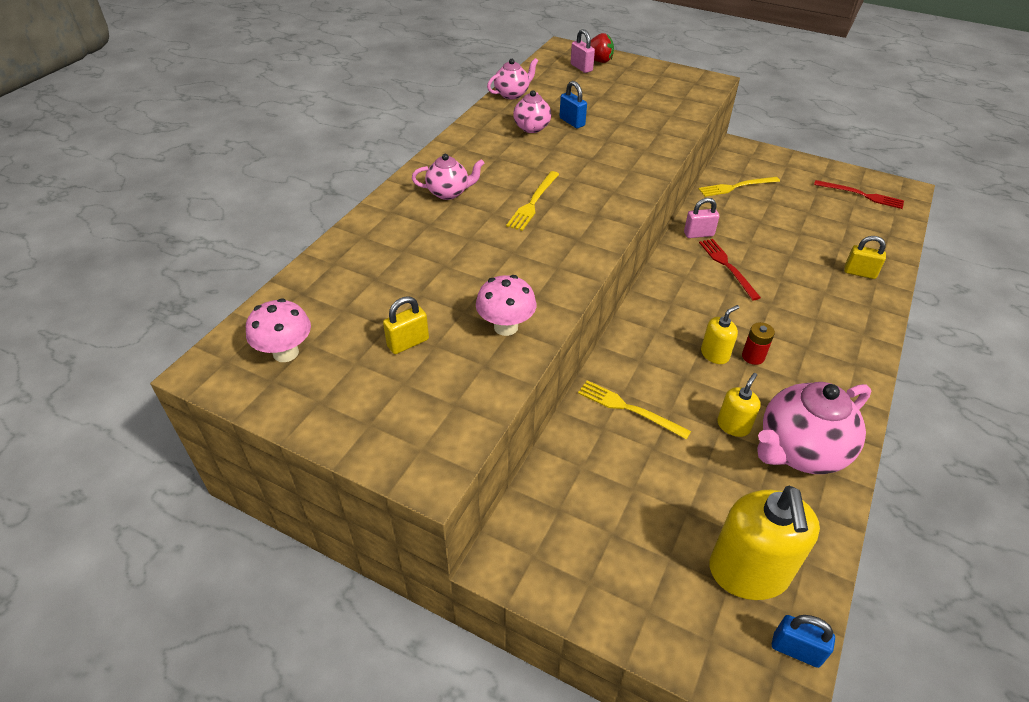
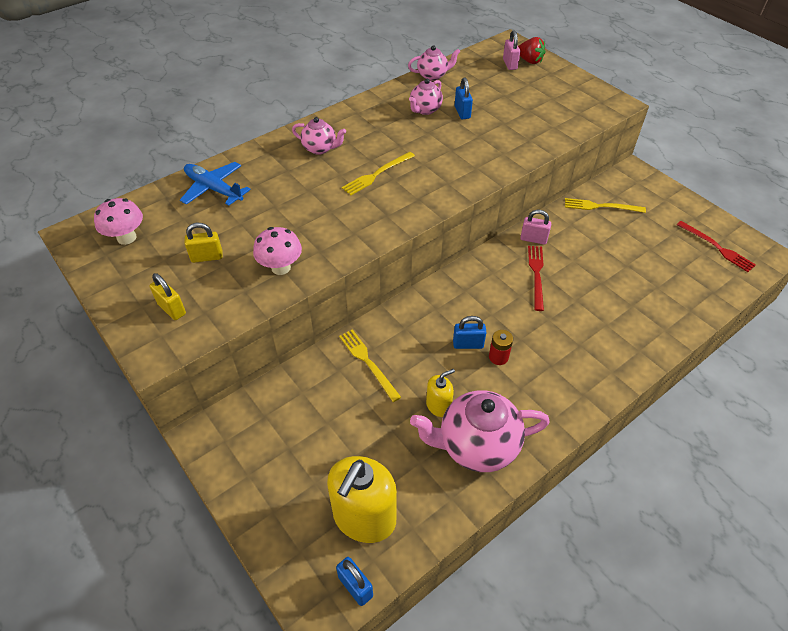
camera: 25 degrees right, 5 degrees up
(356, 267) = (214, 189): none -> blue plane
(715, 354) = (468, 344): yellow soap dispenser -> blue padlock
(859, 273) = (653, 318): yellow padlock -> yellow padlock (172, 309)

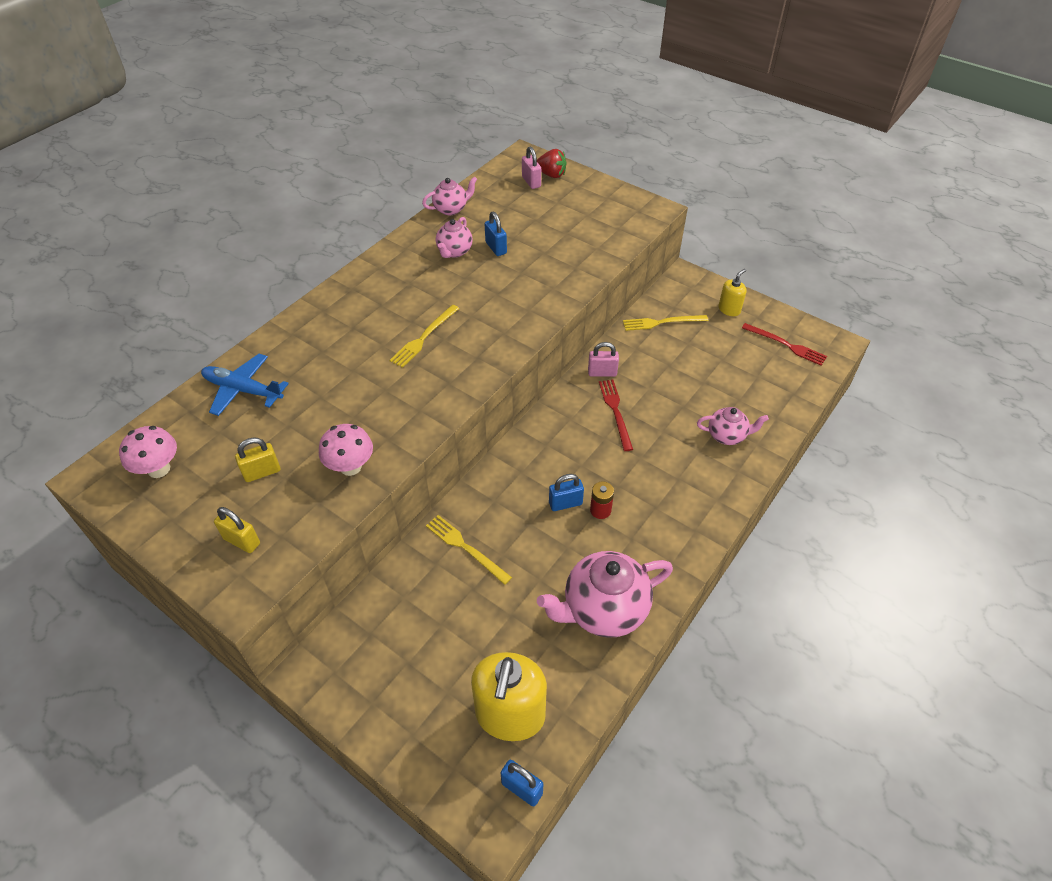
camera: 15 degrees left, 0 degrees up
(320, 148) = (351, 319): pink teapot -> pink teapot (727, 436)
(438, 405) = (553, 577): yellow soap dispenser -> yellow soap dispenser (729, 309)

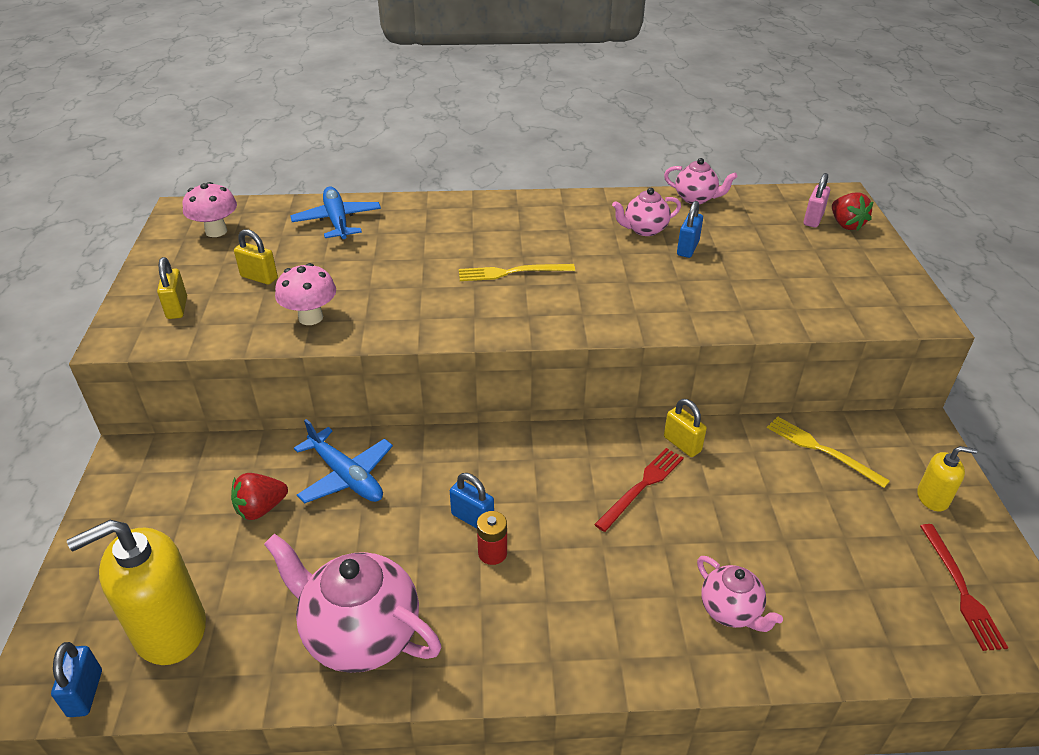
camera: 50 degrees right, 10 degrees down
(449, 611) = (261, 508): none -> red strawberry
(465, 548) = (346, 476): yellow fork -> blue plane
(602, 373) = (682, 444): pink padlock -> yellow padlock

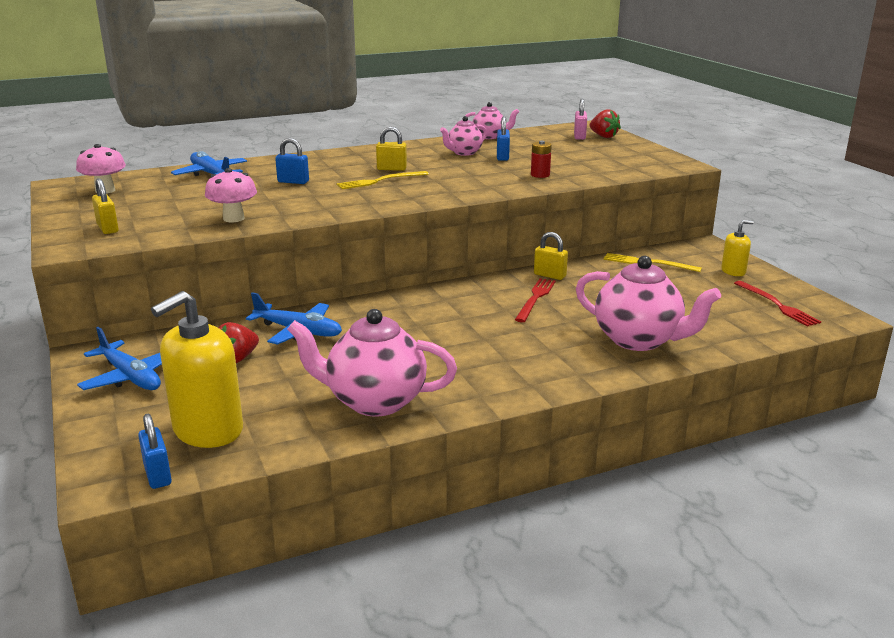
camera: 20 degrees left, 15 degrees down
(145, 509) = (130, 377): none -> blue plane
(259, 277) = (168, 206): yellow padlock -> yellow padlock (391, 169)
(472, 518) = (419, 333): blue padlock -> blue padlock (293, 182)
(492, 553) = (448, 346): red battery -> red battery (540, 175)
(730, 611) = (638, 340): pink teapot -> pink teapot, size x1.83

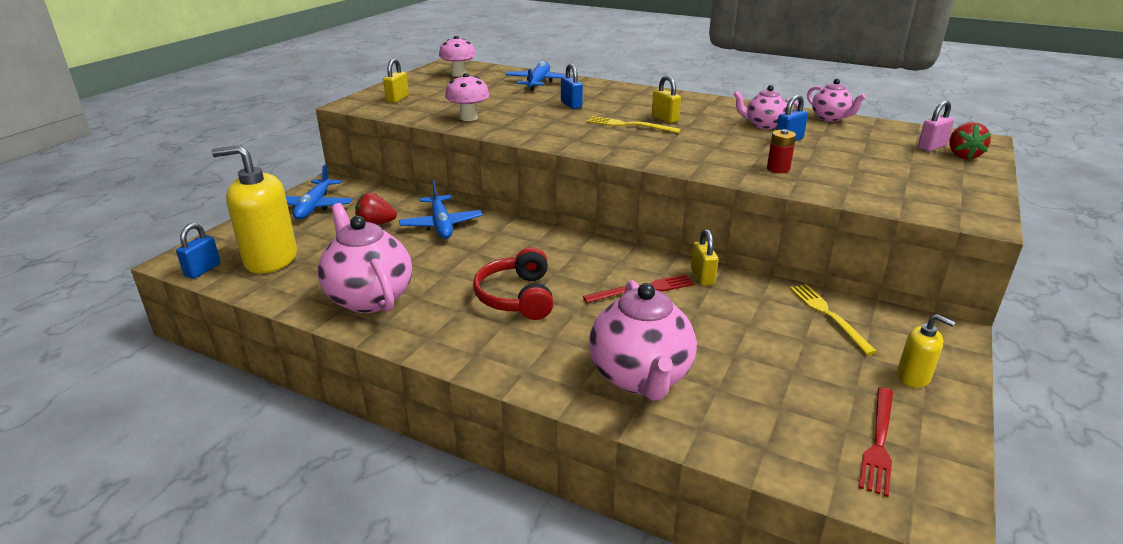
camera: 50 degrees right, 5 degrees up
(475, 342) = (517, 297): none -> red headphones

